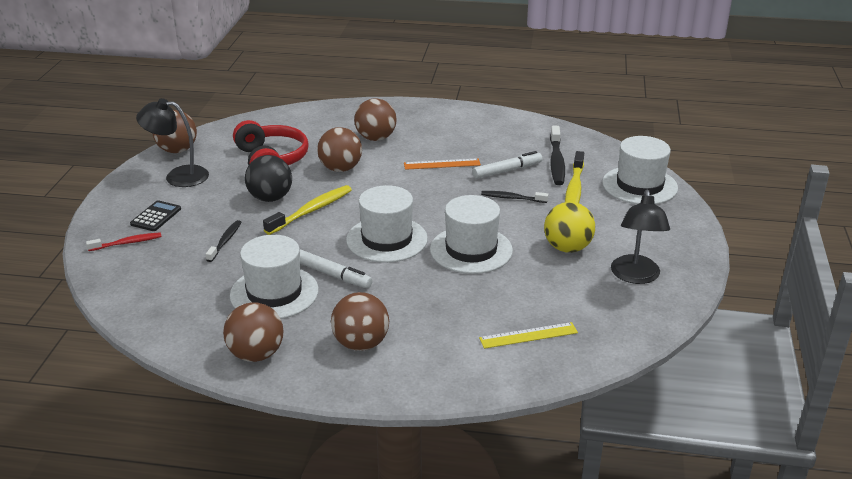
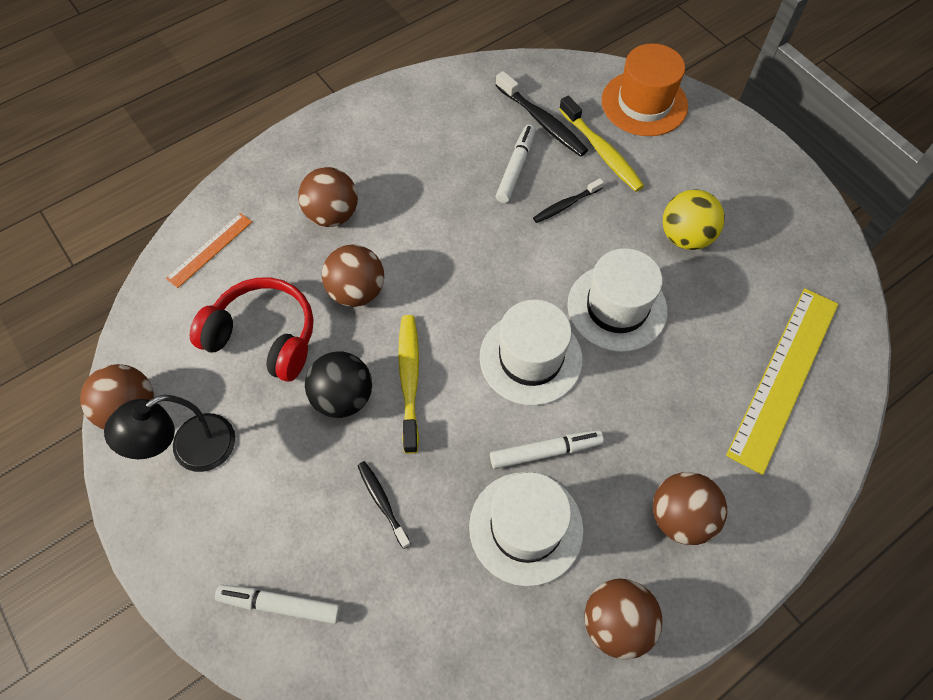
camera: 45 degrees left, 30 degrees up
(127, 243) = (280, 604): red toothbrush -> white marker
(156, 216) = (256, 535): black calculator -> none
(442, 164) = (446, 205): orange ruler -> orange ruler (209, 249)
(528, 335) = (783, 376): yellow ruler -> yellow ruler, size x1.96
(635, 276) = (771, 229): black lamp -> none
(639, 185) = (644, 103): white hat -> orange hat

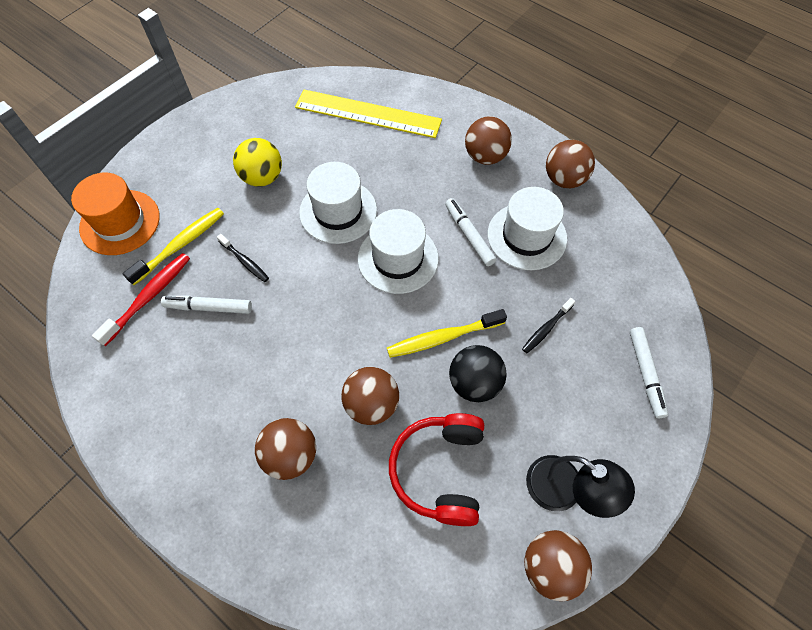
camera: 105 degrees left, 0 degrees up
(209, 249) = (359, 567): orange ruler -> none
(542, 121) = (149, 297): black toothbrush -> red toothbrush

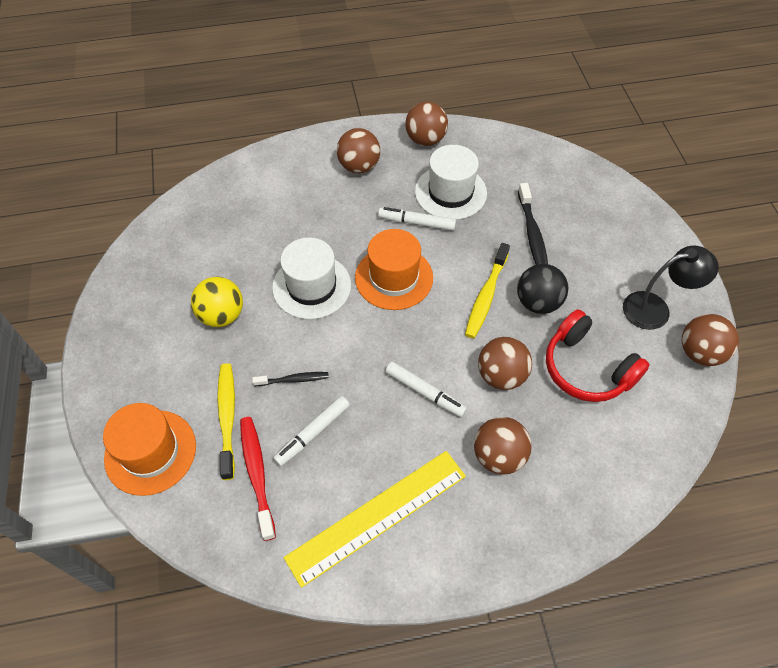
camera: 50 degrees left, 5 degrees down
(368, 114) = (239, 206): yellow ruler -> yellow ruler (377, 516)
(398, 258) = (394, 277): white hat -> orange hat
(546, 328) = (532, 234): black toothbrush -> black toothbrush, size x1.62
(645, 374) = (610, 208): white marker -> white marker (425, 392)

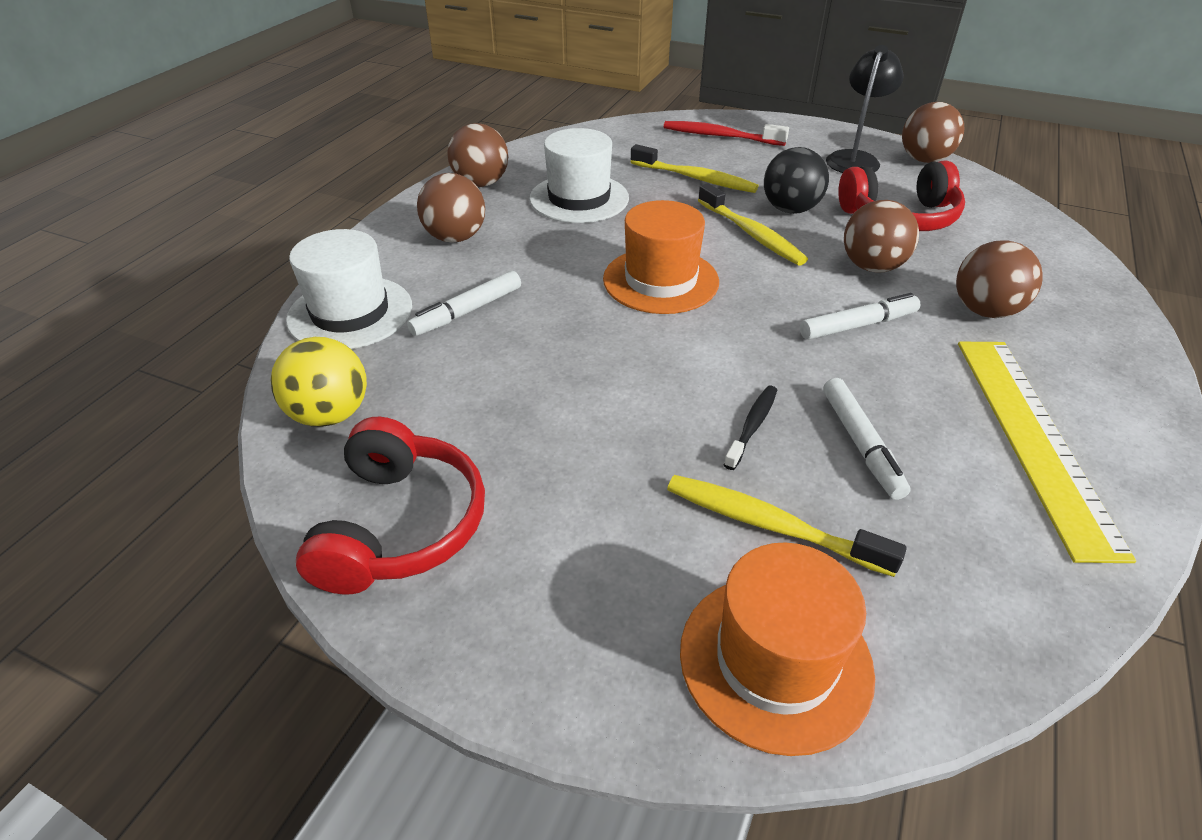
camera: 55 degrees left, 15 degrees down
(143, 285) = (401, 525): none -> red headphones
(222, 315) = (566, 453): yellow ball -> yellow ball (330, 414)
(257, 474) = (901, 532): red toothbrush -> red toothbrush (720, 136)
(311, 286) = (605, 347): white hat -> white hat (350, 313)
(417, 223) = (595, 234): white marker -> white marker (467, 311)
(532, 234) = (695, 178): black toothbrush -> yellow toothbrush

